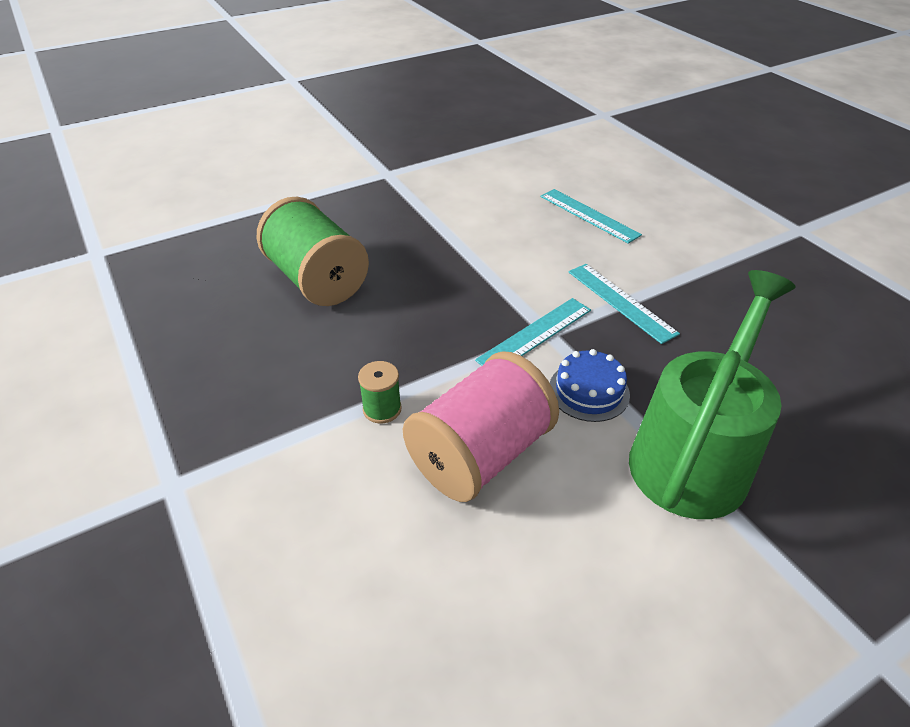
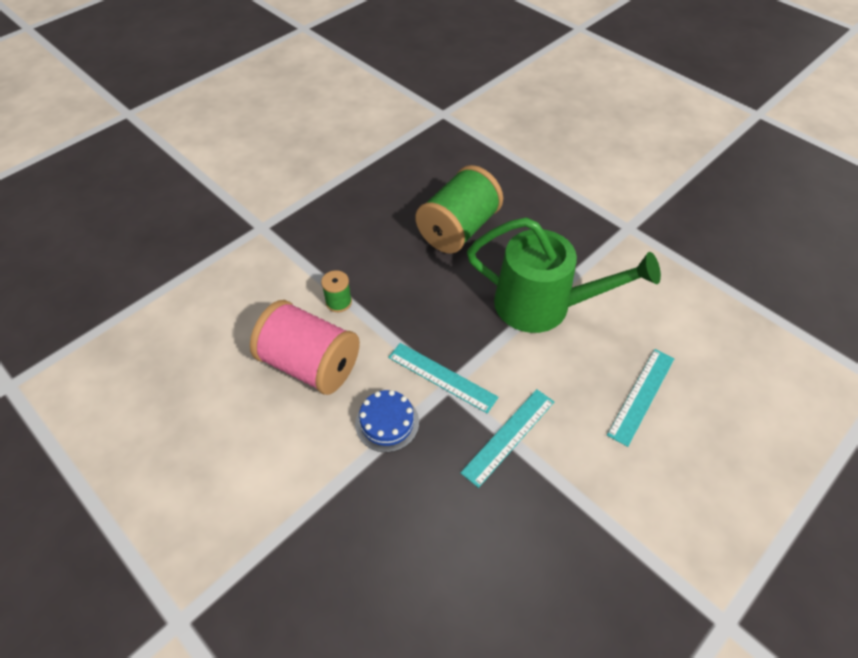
camera: 75 degrees right, 10 degrees up
(695, 453) = (337, 502): green watering can -> green watering can (544, 306)

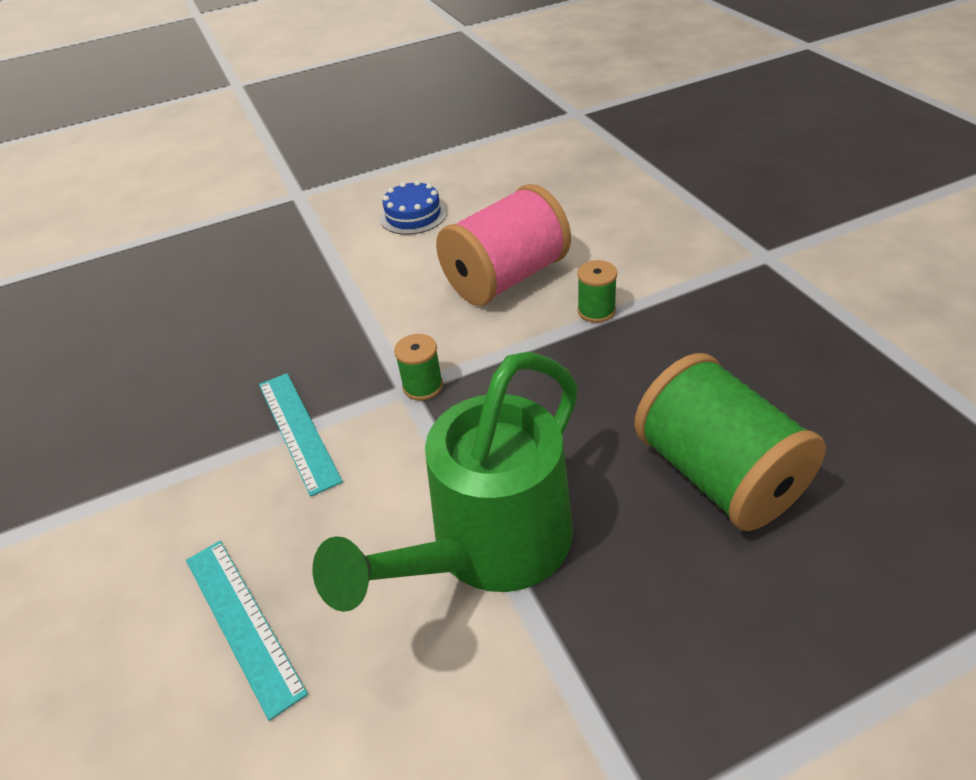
camera: 115 degrees right, 10 degrees down
(387, 422) = (390, 327): blue cake -> blue cake (413, 215)
(442, 377) = (423, 386): turquoise ruler -> green spool

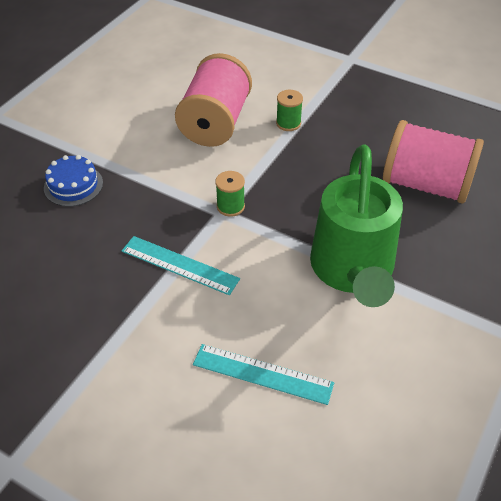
camera: 40 degrees left, 5 degrees up
(413, 215) = (107, 102): blue cake -> blue cake (73, 185)
(718, 475) = (426, 185): green spool -> pink spool

